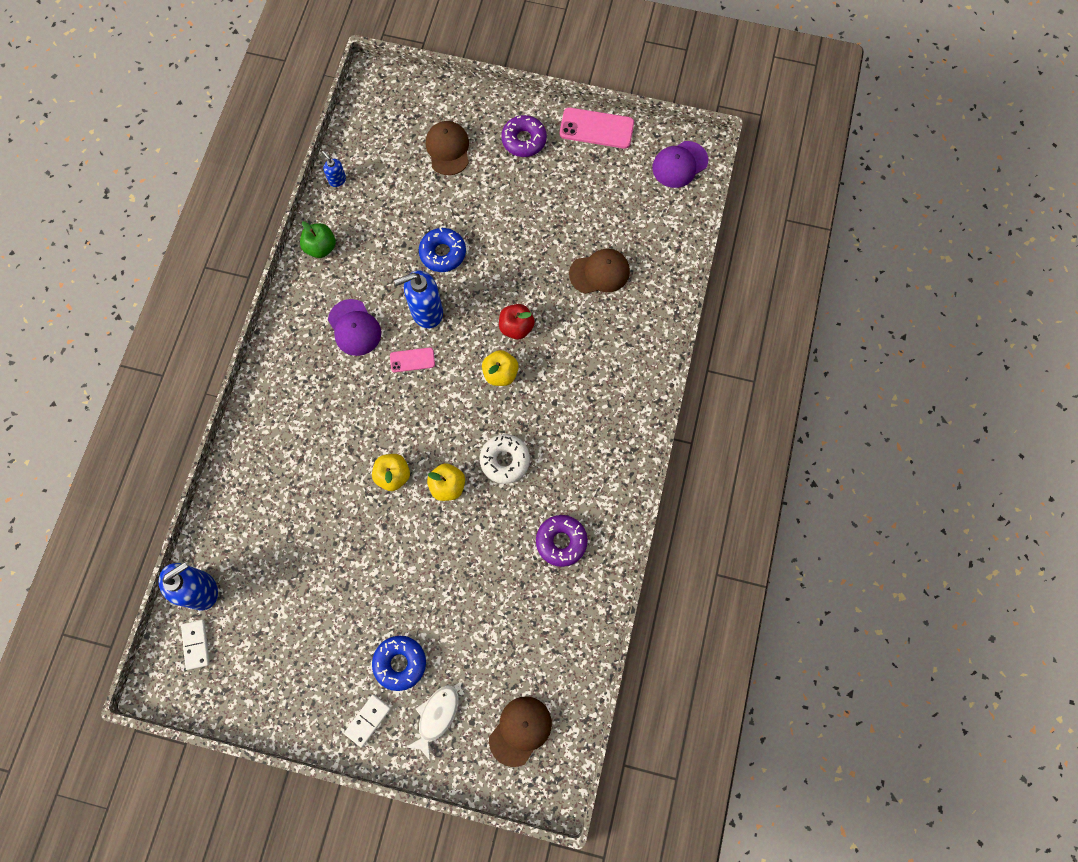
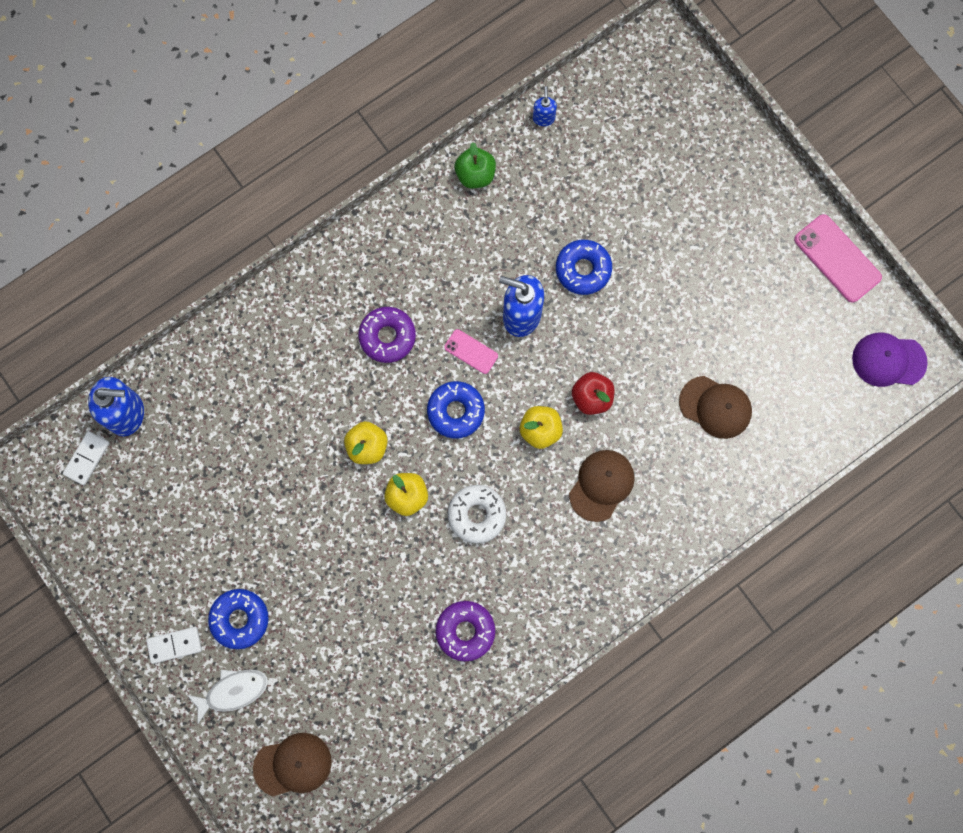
camera: 40 degrees right, 5 degrees up
(354, 328) = (444, 278): purple cap -> none
(434, 405) = (456, 411): none -> blue donut
(448, 149) = (673, 167): brown cap -> brown cap (601, 485)
(524, 140) = (755, 215): purple donut -> purple donut (387, 337)

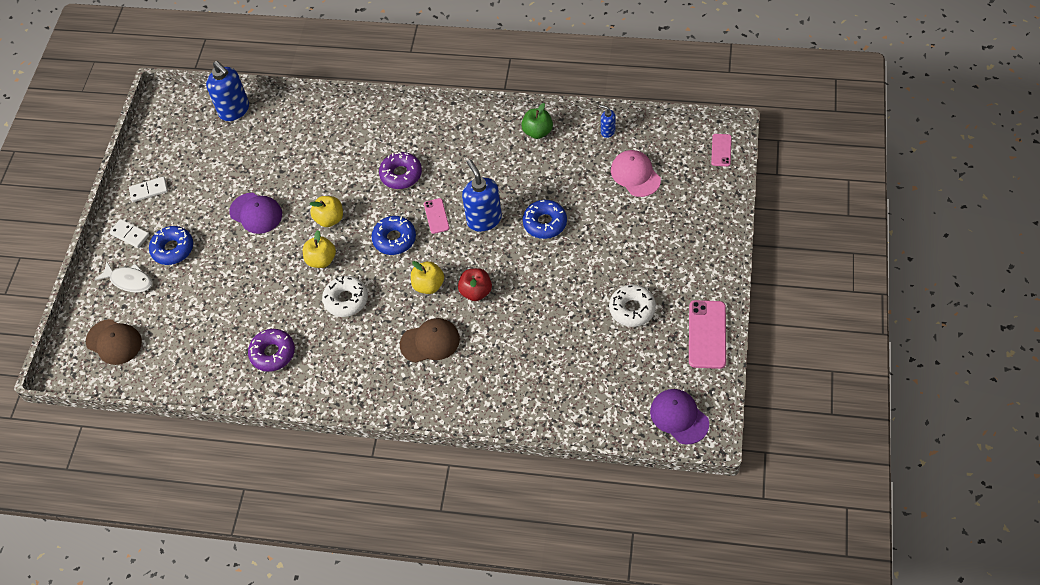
camera: 50 degrees right, 20 degrees down
(87, 458) = (193, 116): white domino -> white domino (149, 190)
(283, 506) = (256, 213): none -> purple cap
(543, 118) = (607, 131): blue soap dispenser -> blue soap dispenser turned 105 degrees counterclockwise
(616, 145) = (635, 175): none -> pink cap
(670, 51) = (721, 150): none -> pink phone
(715, 407) = (542, 355): brown cap -> none
(749, 290) = (632, 309): none -> white donut

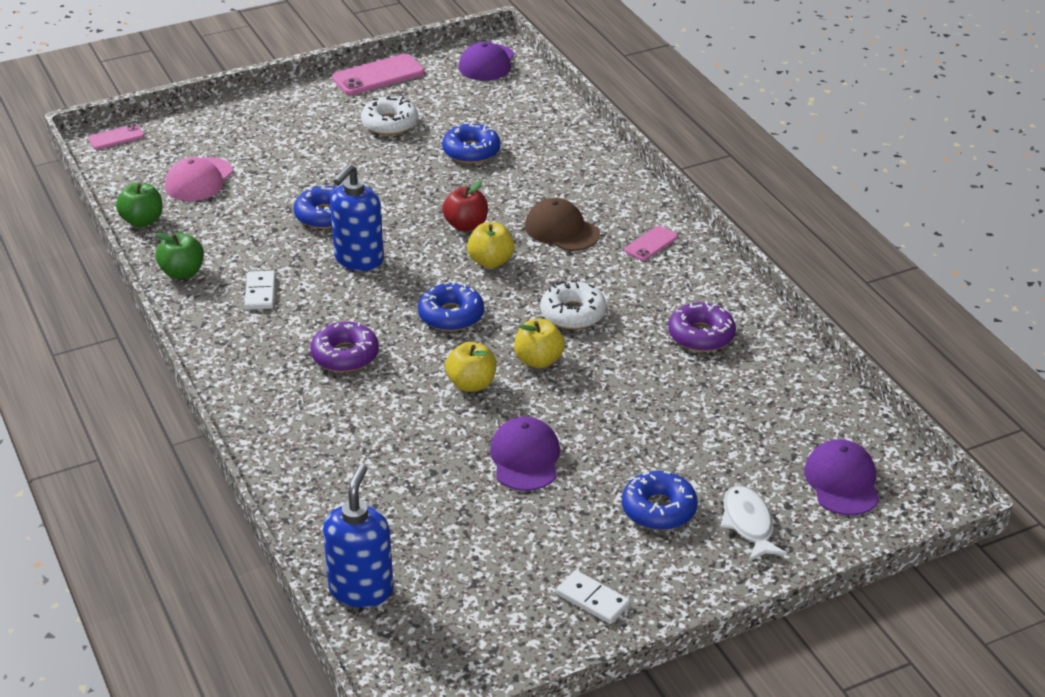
camera: 130 degrees left, 20 degrees down
(114, 342) = (842, 481): brown cap -> purple cap
(130, 235) = (683, 571): white domino -> white domino (260, 292)
(436, 216) = (386, 298): pink phone -> pink phone (651, 244)
(560, 340) = (471, 151): none -> blue donut
(607, 131) = (142, 221): blue soap dispenser -> green apple

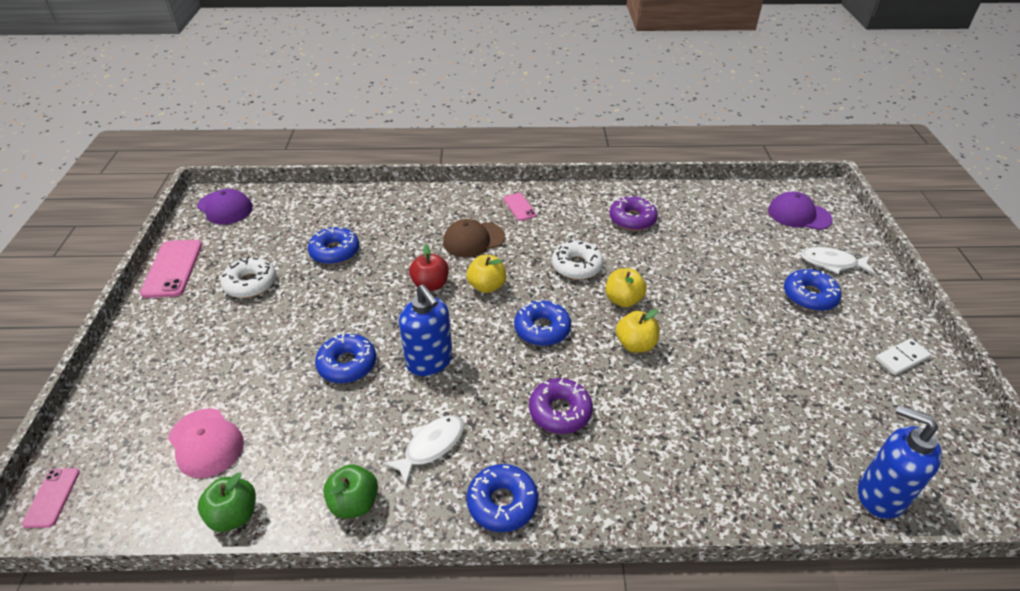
camera: 65 degrees left, 5 degrees up
(223, 349) = (502, 503): none -> blue donut
(260, 292) = (431, 446): white domino -> white fish
(525, 458) = (736, 343): purple cap -> none

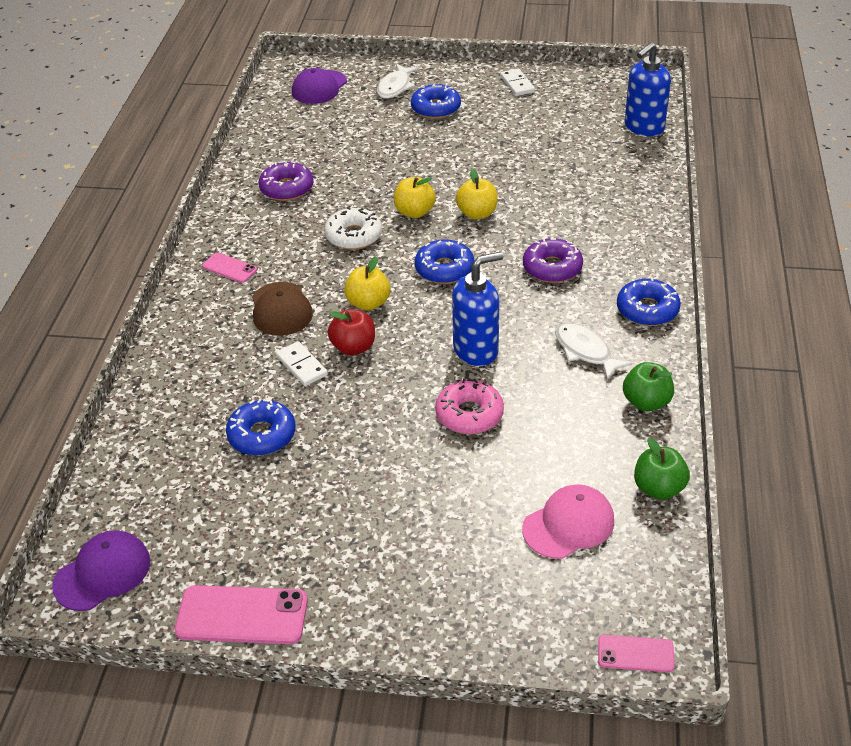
camera: 80 degrees left, 0 degrees up
(250, 283) = (303, 517): white donut -> none
(347, 364) = (469, 414): blue donut -> pink donut
(408, 260) = (302, 366): none -> white domino
(519, 207) = (229, 268): pink phone -> pink phone turned 45 degrees clockwise

